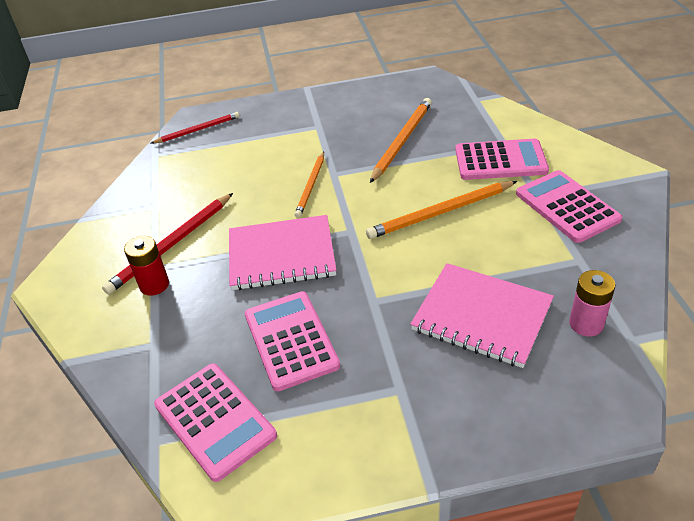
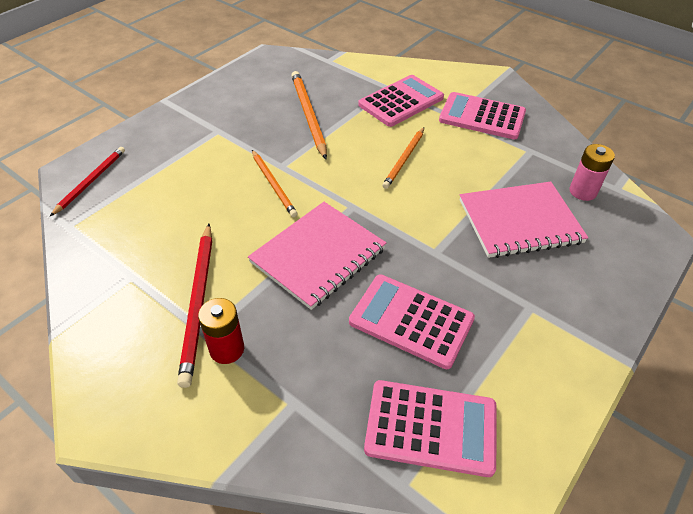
camera: 45 degrees left, 5 degrees up
(440, 212) = (404, 159): orange pencil -> orange pencil, size x0.66

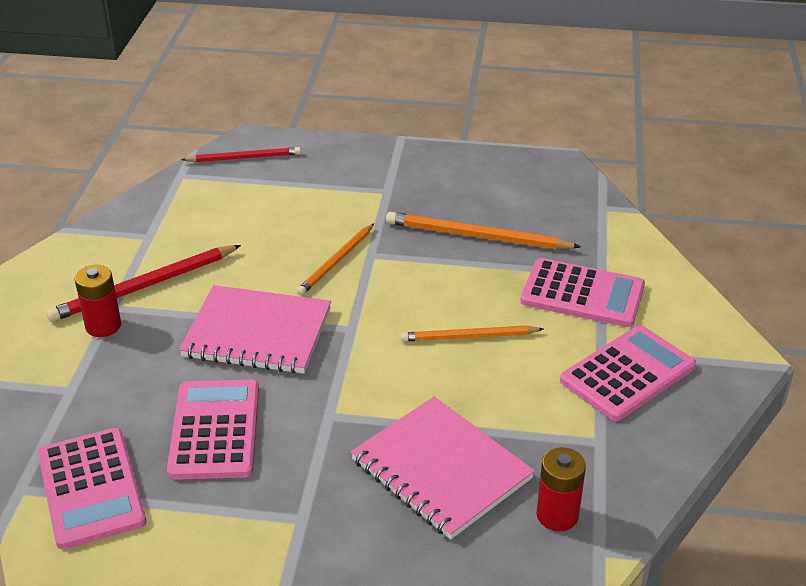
camera: 60 degrees right, 10 degrees down
(308, 115) = (477, 236): orange pencil -> orange pencil turned 120 degrees counterclockwise
(482, 117) = (627, 374): pink calculator -> pink calculator turned 60 degrees clockwise
(582, 191) = (557, 515): pink battery -> red battery

